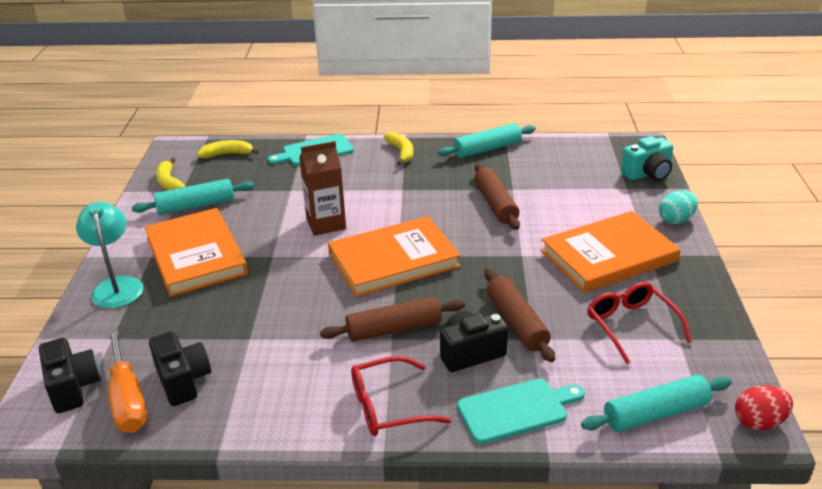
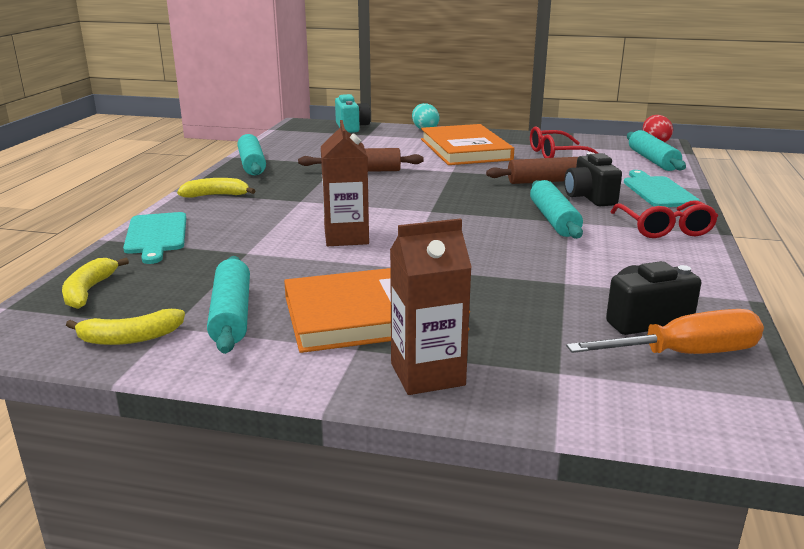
camera: 80 degrees left, 10 degrees down
(73, 387) = (671, 397): black camera -> none
(117, 286) = (427, 374): turquoise lamp -> brown carton
(393, 260) = (439, 213): orange book -> none
(394, 329) = (554, 219): brown rolling pin -> turquoise rolling pin

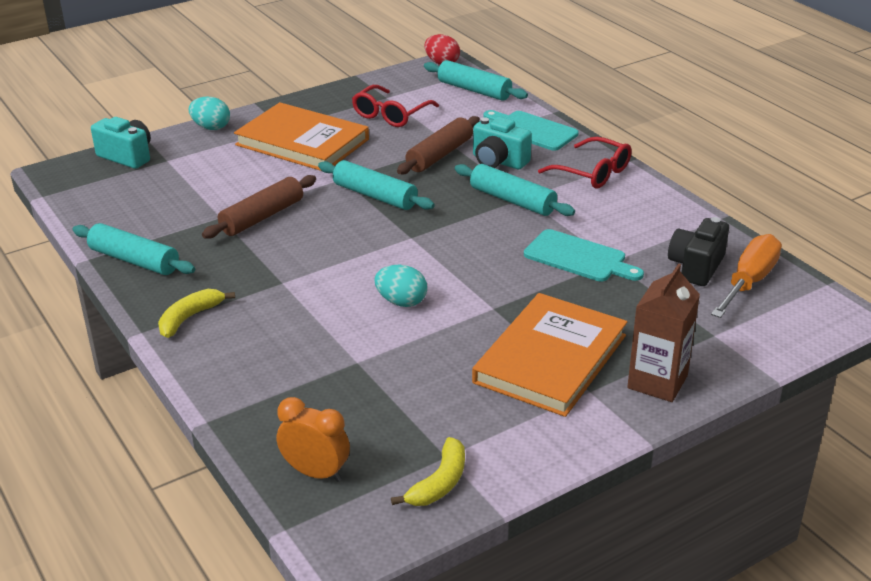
camera: 45 degrees left, 10 degrees up
(89, 291) = (315, 473): yellow banana -> orange clock
(156, 235) = (240, 391): turquoise cutting board -> turquoise cutting board (578, 257)
(232, 315) = (466, 420): turquoise rolling pin -> turquoise rolling pin (375, 196)
(346, 237) = (401, 302): brown carton -> turquoise egg
(589, 197) = (498, 161): black camera -> turquoise camera

